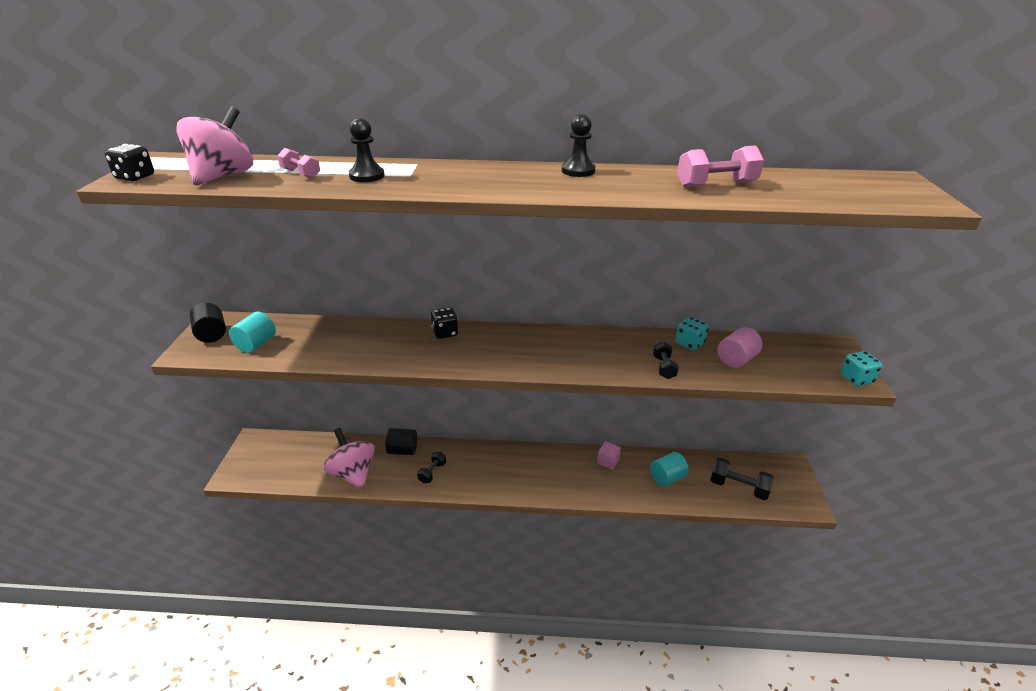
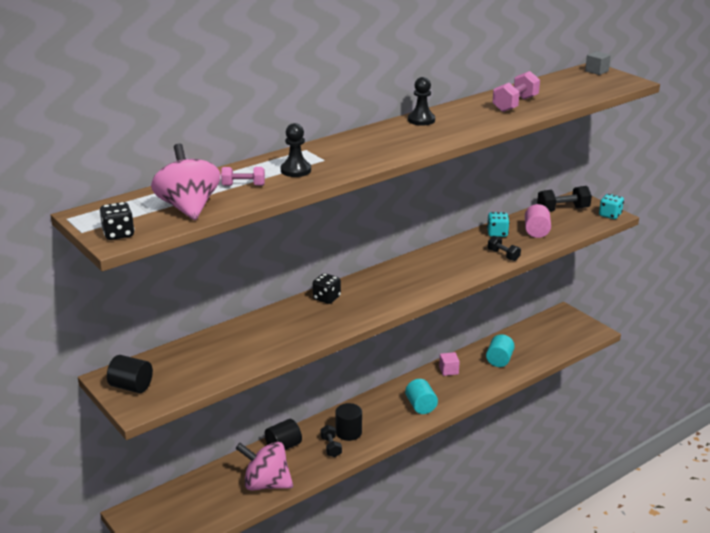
camera: 40 degrees left, 5 degrees down
(256, 344) = (188, 374): turquoise cylinder -> turquoise cylinder (421, 406)
(460, 468) = (348, 432): none -> black cylinder
(738, 487) = (548, 342): black dumbbell -> black dumbbell (563, 210)
(900, 181) = (596, 71): none -> grey cube

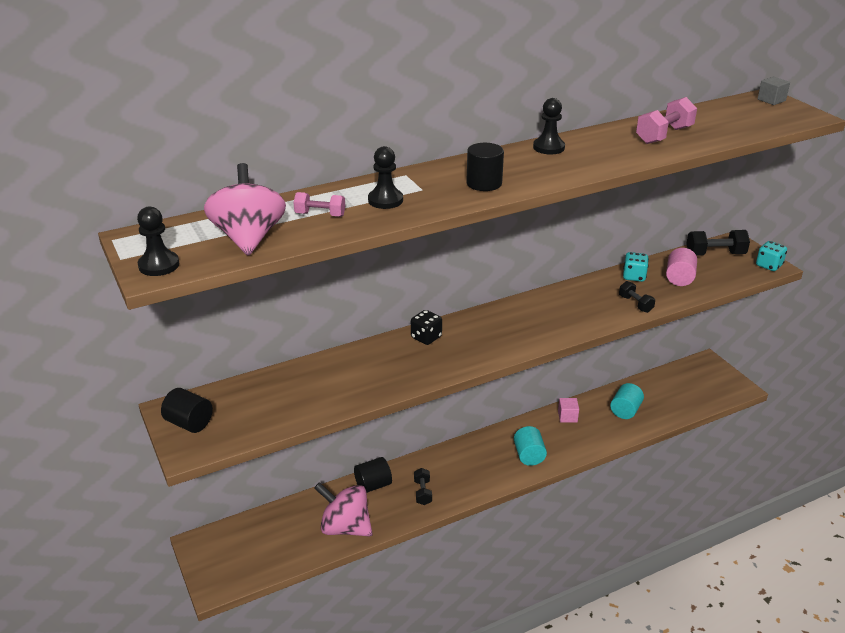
camera: 10 degrees right, 5 degrees up
(118, 234) = (159, 265): black dice -> black pawn
(348, 432) = (445, 477): black cylinder -> black cylinder (484, 183)

